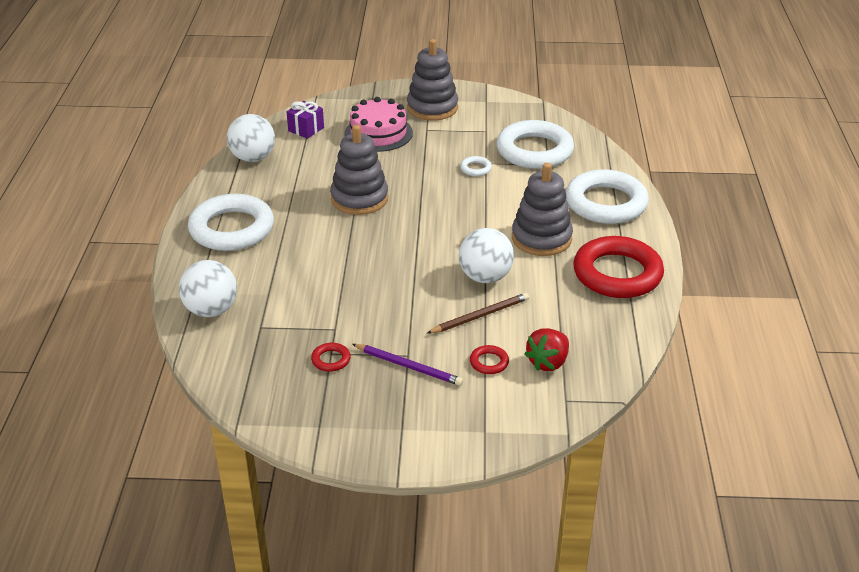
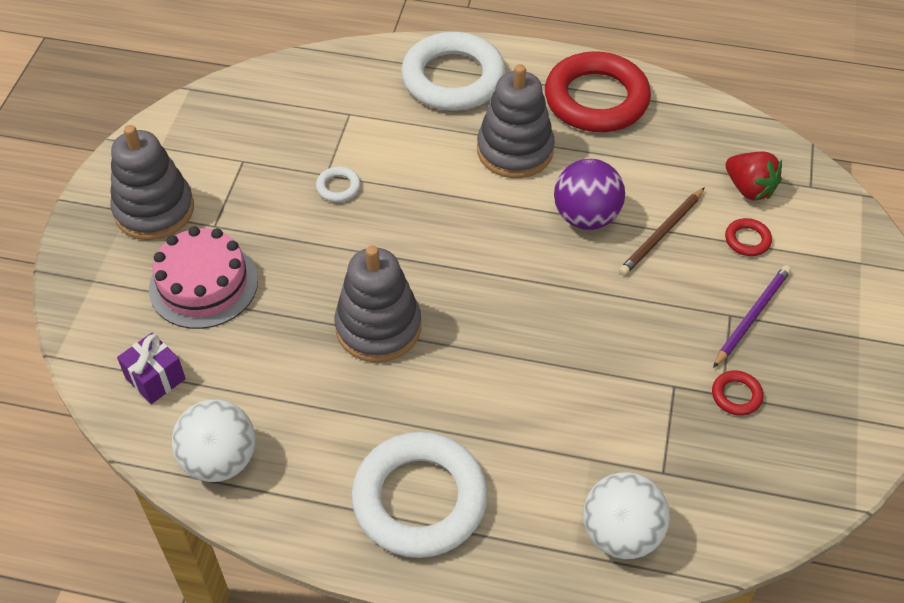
camera: 80 degrees left, 15 degrees up
(480, 316) = (661, 234): brown pencil -> brown pencil turned 120 degrees counterclockwise
(485, 277) = (586, 217): white ball -> purple ball
(534, 151) = (313, 120): white ring -> none

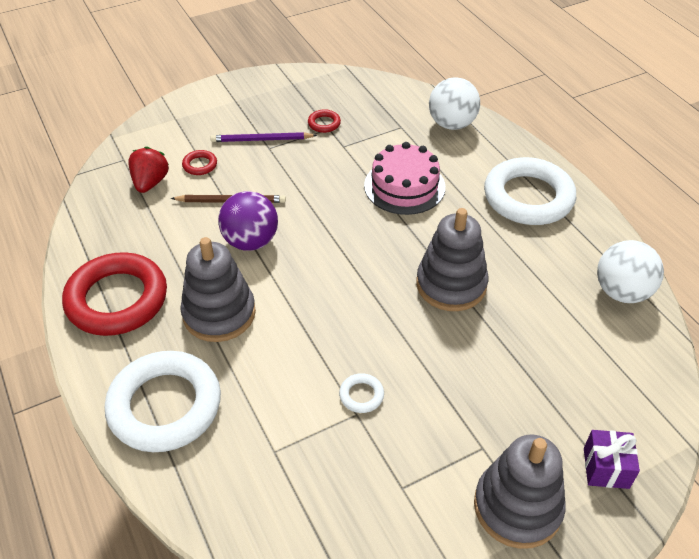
camera: 130 degrees left, 5 degrees down
(155, 378) = (625, 369): purple gift -> purple gift (606, 468)
(203, 284) = (535, 407): pink cake -> pink cake (404, 186)

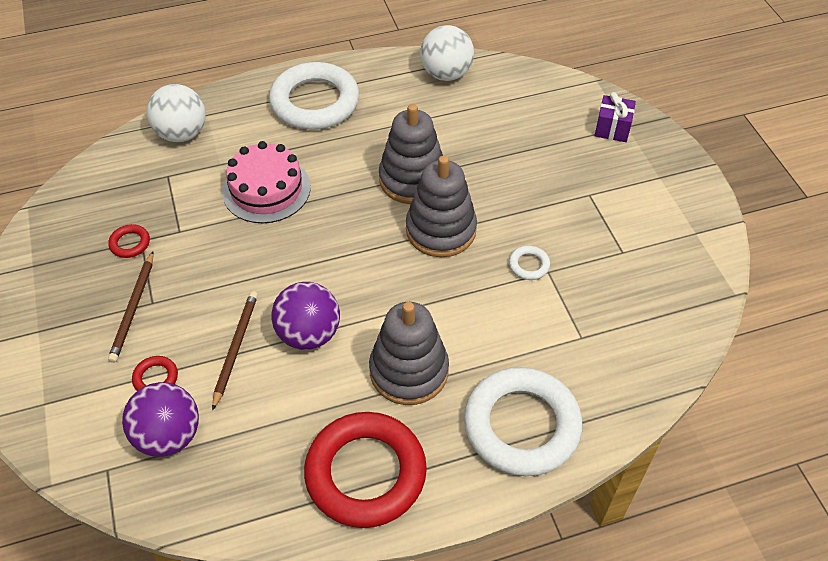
camera: 80 degrees left, 5 degrees up
(150, 182) = (169, 436): red strawberry -> purple ball
(261, 140) = (133, 309): purple pencil -> brown pencil
(517, 507) = (642, 185): grey stacking toy -> grey stacking toy (441, 230)

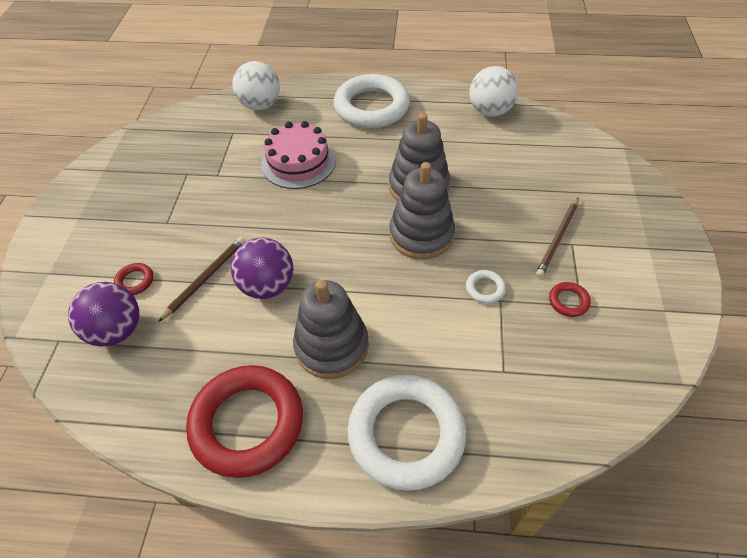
camera: 25 degrees right, 0 degrees up
(130, 243) = (178, 174): red ring -> red ring (568, 301)
(133, 309) = (151, 223): brown pencil -> brown pencil (557, 239)
(612, 129) = (621, 193): purple gift -> none

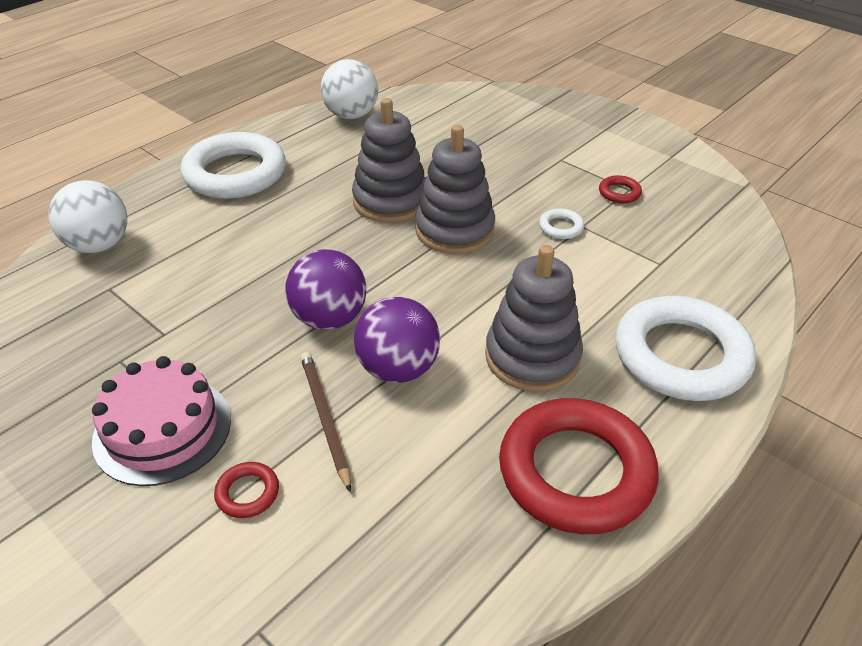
camera: 55 degrees left, 10 degrees down
(117, 330) = (314, 548): purple ball -> purple ball (329, 319)
(298, 162) = (241, 260): pink cake -> pink cake (162, 429)
(557, 239) = (547, 163): brown pencil -> none

